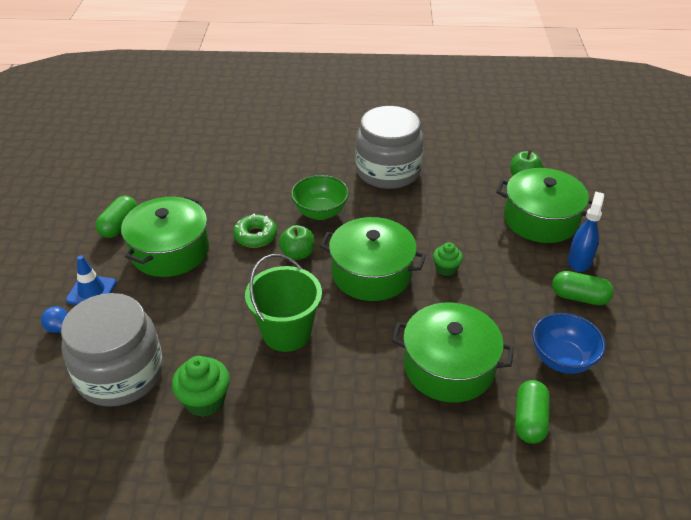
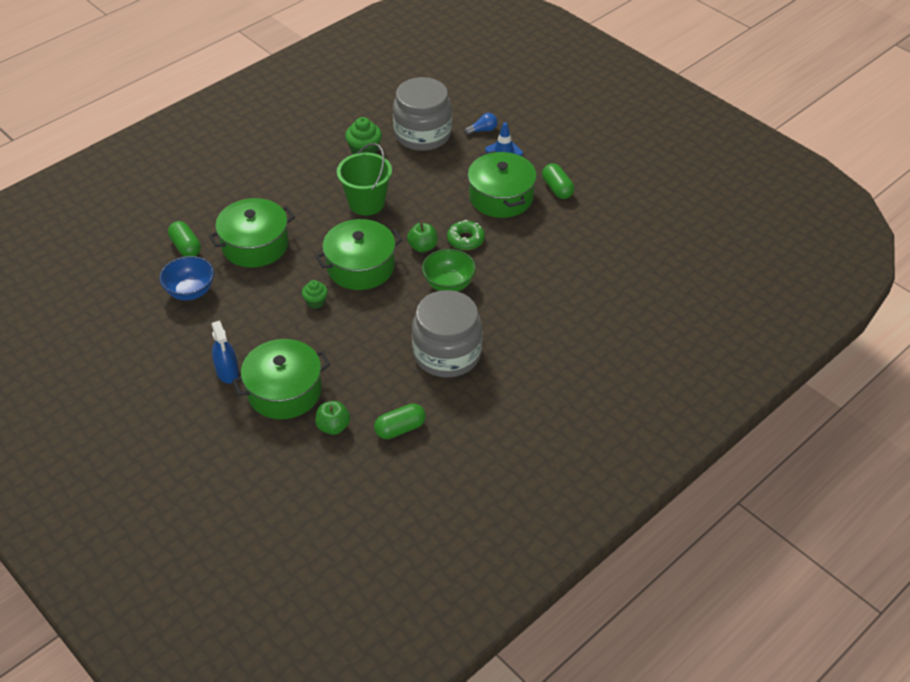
camera: 135 degrees right, 5 degrees up
(579, 297) = (208, 341): green capsule -> green capsule (400, 428)

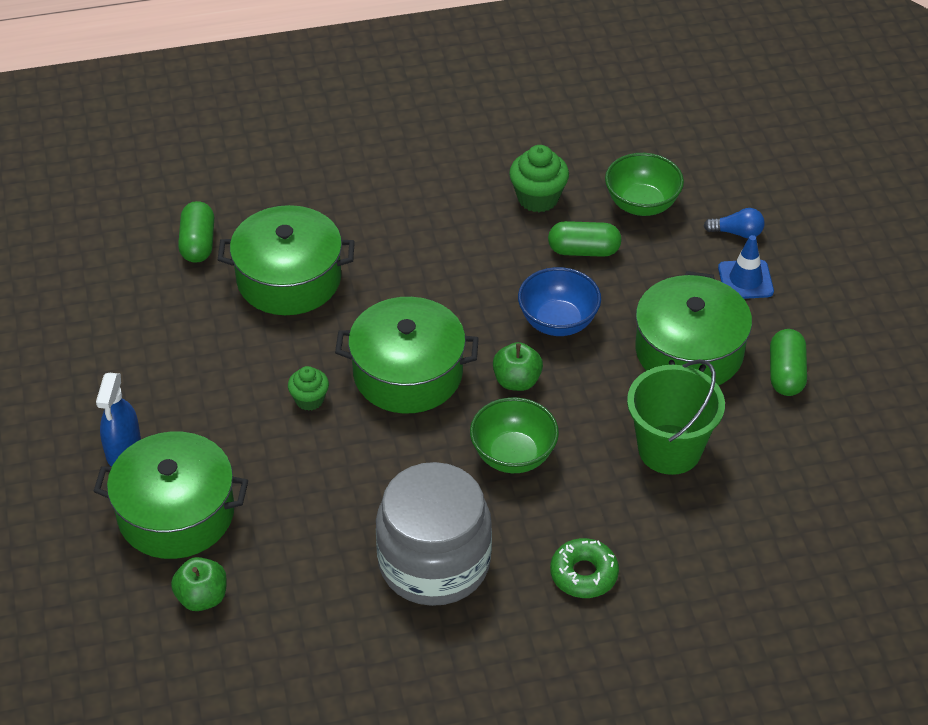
camera: 30 degrees right, 0 degrees up
(190, 291) = (159, 311): blue bowl -> blue bowl (558, 322)
(366, 203) = (485, 279): green bucket -> green bucket (669, 449)
(400, 428) = (288, 645): green capsule -> green capsule (583, 250)
(422, 134) = (641, 204): grey jar -> green bowl
(465, 239) = (587, 396): green donut -> green donut (584, 574)

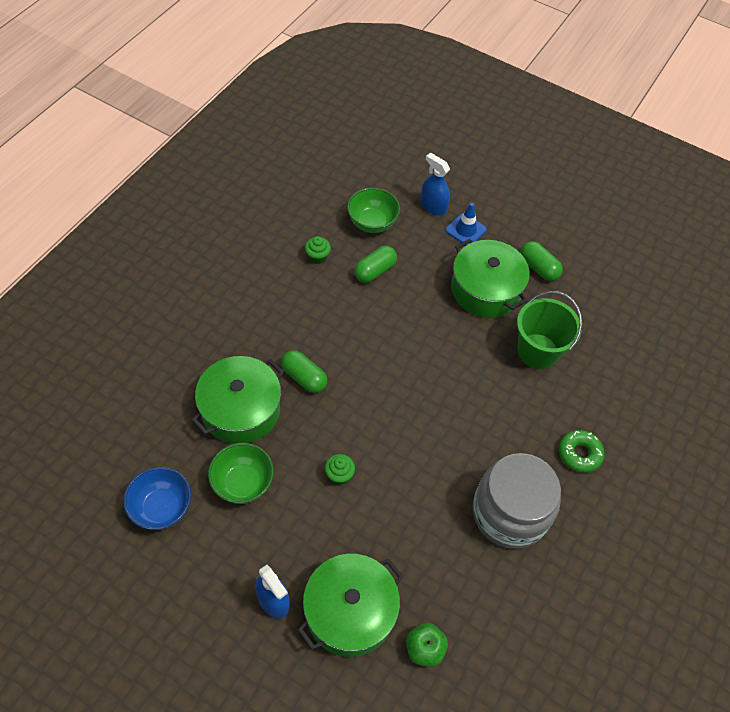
camera: 50 degrees left, 10 degrees up
(198, 243) = (160, 430): green capsule -> green capsule (304, 377)
(408, 373) = (371, 414): green pot -> none
(513, 456) = (475, 417): green bowl -> green bowl (243, 483)
(517, 381) = (428, 373): green apple -> none
(538, 198) = (317, 257): green cupcake -> green cupcake, size x0.63
(558, 322) = (409, 322): blue bowl -> blue bowl (161, 508)
(737, 233) = (433, 206): blue light bulb -> blue spray bottle

